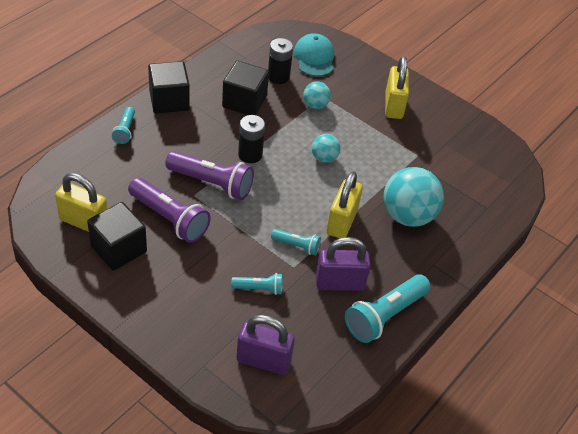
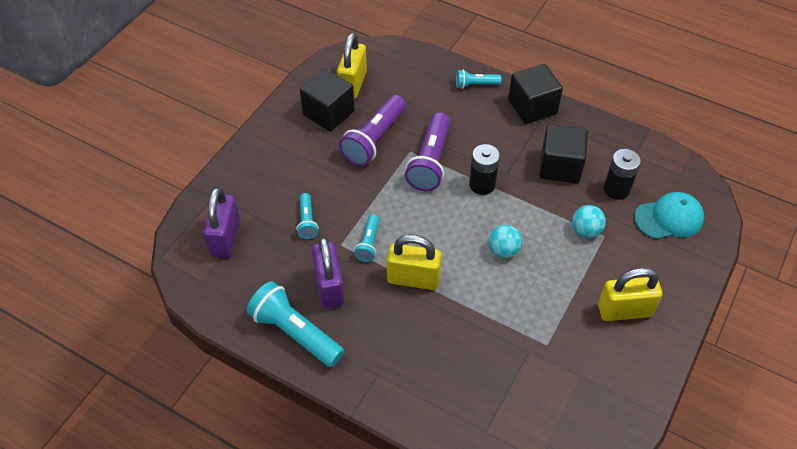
camera: 85 degrees right, 5 degrees up
(408, 216) = (443, 342): turquoise ball -> none

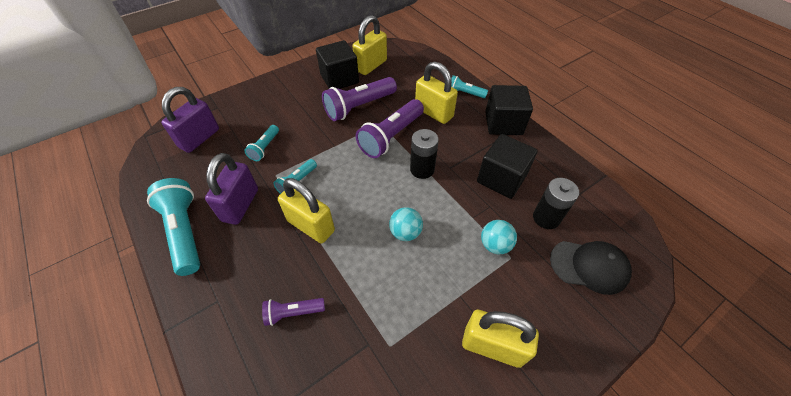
camera: 25 degrees right, 0 degrees up
(451, 355) = (293, 313): none -> purple flashlight
(456, 119) = (434, 112): none -> yellow padlock
(669, 218) = (589, 266): turquoise cap -> black cap

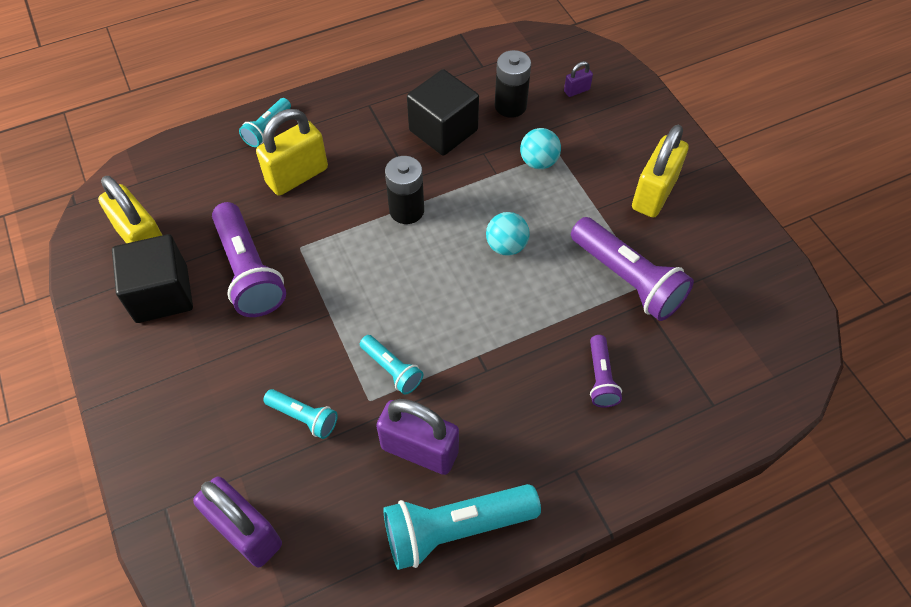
camera: 80 degrees left, 5 degrees up
(311, 226) = (476, 353): yellow padlock -> none
(391, 137) = (332, 237): purple flashlight -> purple flashlight (628, 279)
(503, 123) = (346, 102): black cube -> none
(589, 266) = (576, 90): black cap -> purple padlock

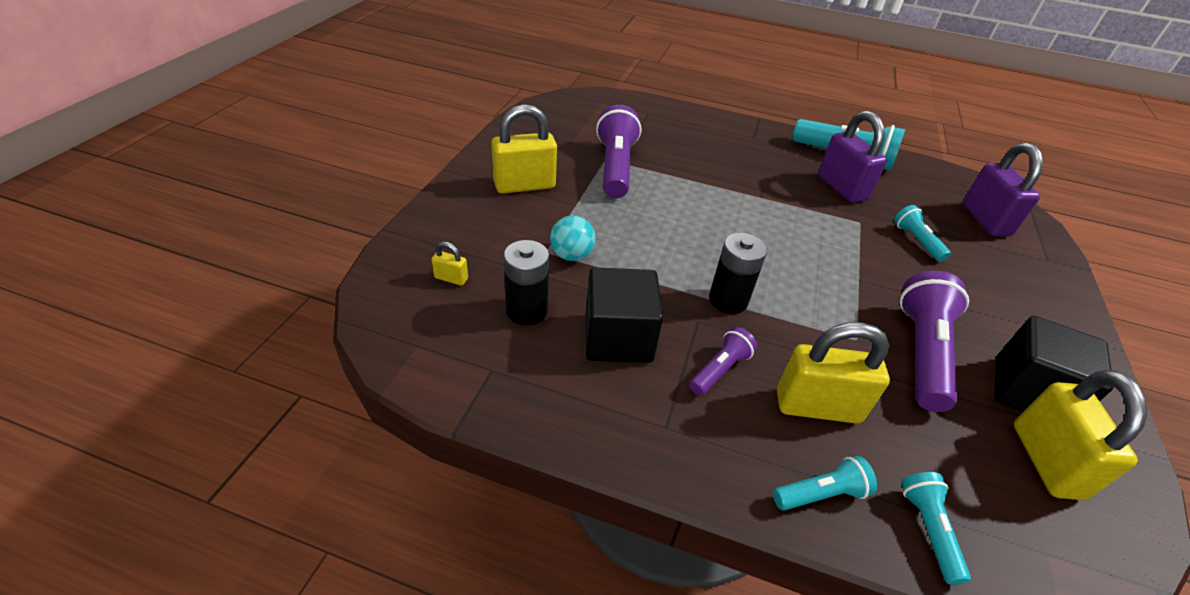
camera: 140 degrees left, 15 degrees down
(392, 369) = (830, 225): turquoise flashlight -> turquoise flashlight (928, 529)
(506, 246) = (672, 228): turquoise ball -> none
(576, 90) = (451, 278): purple padlock -> yellow padlock
(601, 378) = (695, 149): purple flashlight -> purple flashlight (720, 370)

